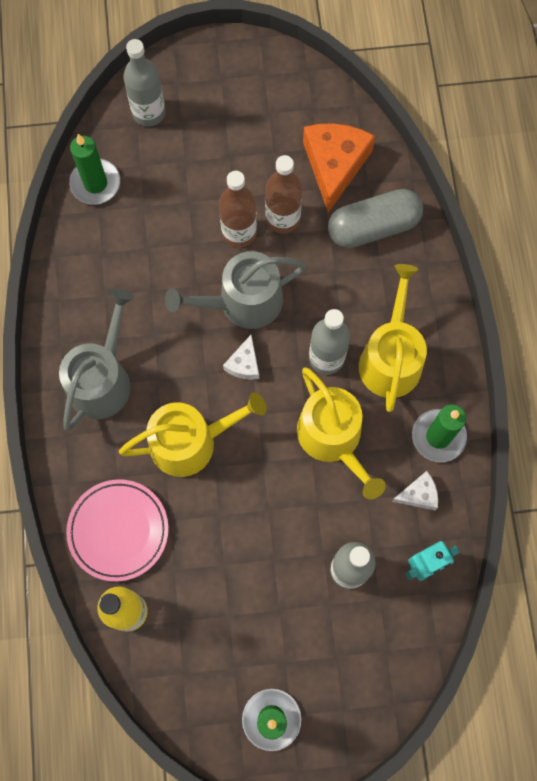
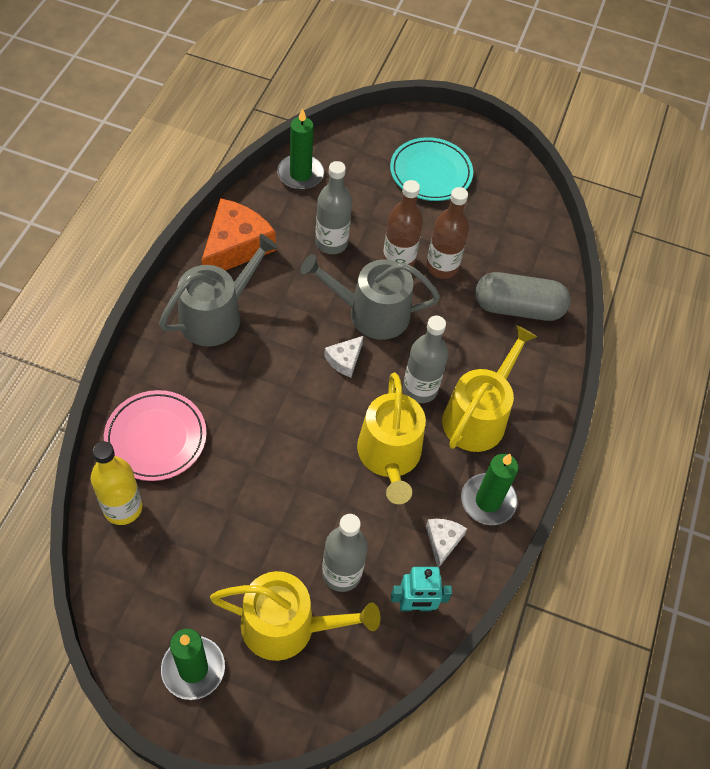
camera: 20 degrees right, 15 degrees down
(149, 113) = (374, 145): grey bottle -> grey bottle (331, 243)
(191, 442) = (262, 398): yellow watering can -> yellow watering can (288, 626)
(219, 117) = (430, 173): none -> turquoise plate
(334, 165) = (509, 248): orange cheese -> orange cheese (236, 246)
(418, 494) = (443, 541): white cheese -> white cheese turned 90 degrees counterclockwise

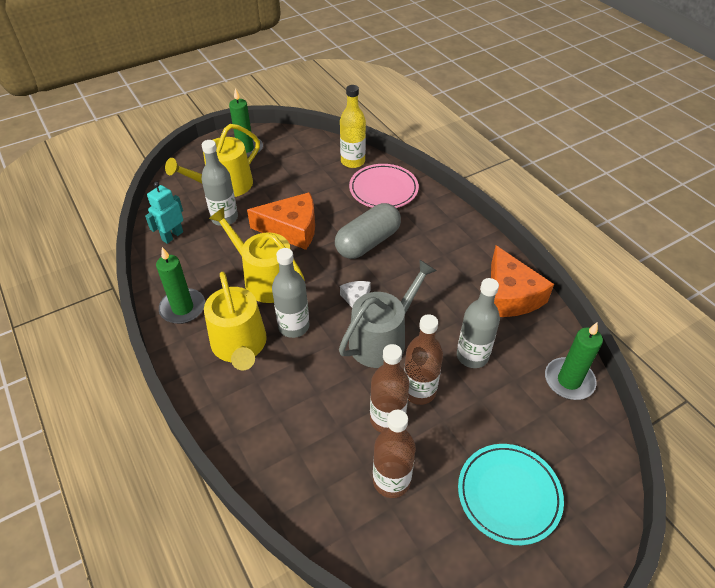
camera: 135 degrees right, 10 degrees down
(217, 315) = (452, 255): grey watering can -> none
(299, 486) = (291, 229): none -> orange cheese
(443, 541) = (188, 270): white cheese -> none
(485, 238) = (391, 481): none -> brown bottle
(518, 308) = (298, 448): grey capsule -> grey capsule (368, 242)

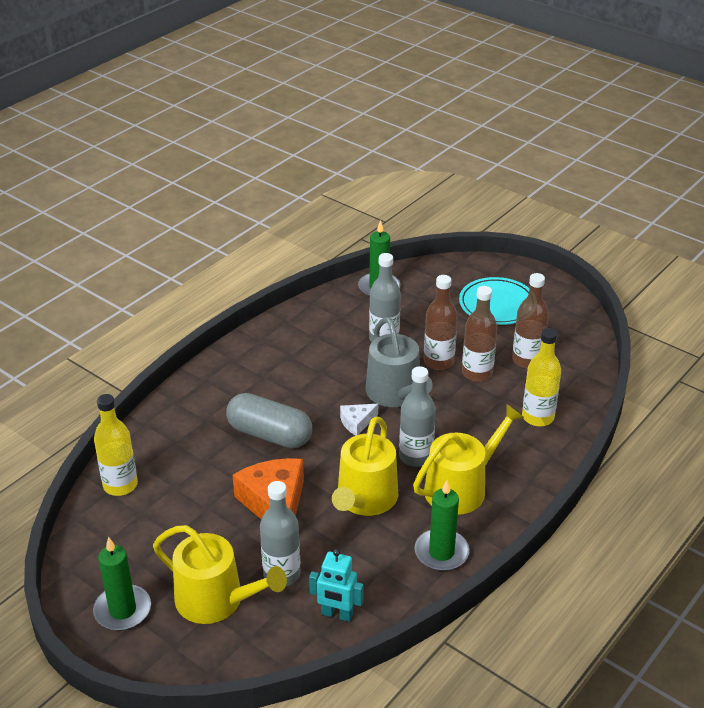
camera: 110 degrees left, 10 degrees down
(295, 448) = (538, 417): none -> yellow bottle
(383, 189) = (170, 443): pink plate -> none
(383, 339) = (396, 394): grey watering can -> grey watering can turned 135 degrees counterclockwise
(510, 295) = (300, 327): orange cheese -> none

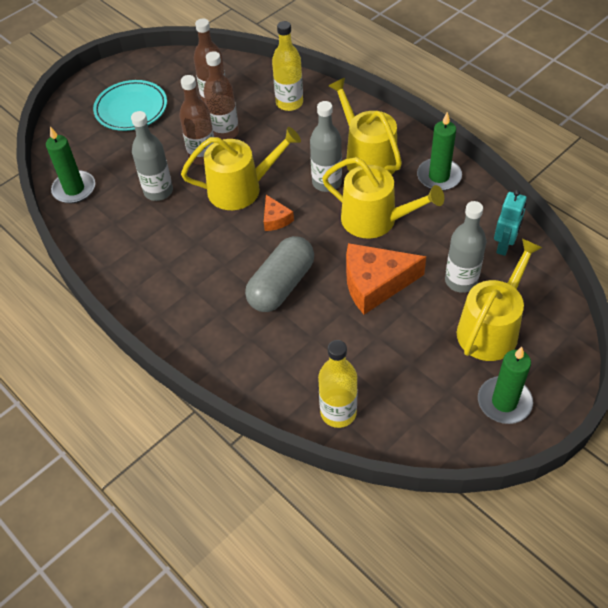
camera: 80 degrees left, 15 degrees up
(357, 422) = (275, 219): white cheese -> orange cheese
(396, 394) = (241, 189): grey watering can -> yellow watering can

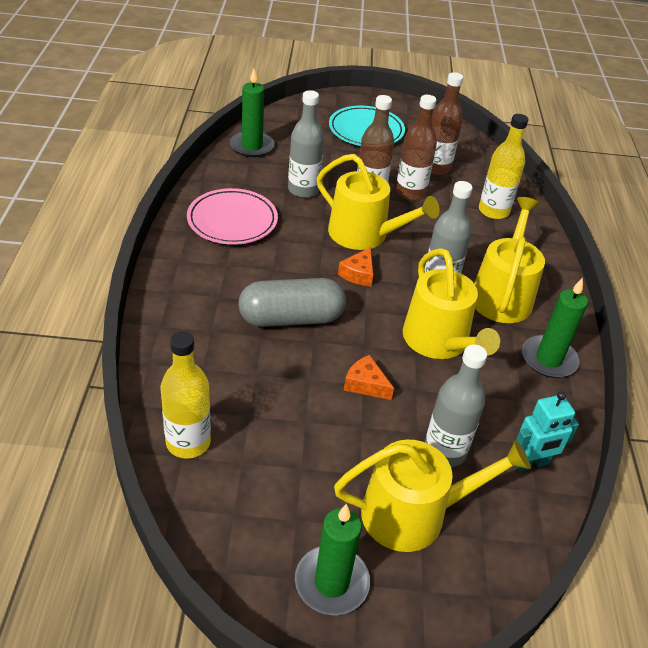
camera: 40 degrees right, 10 degrees down
(148, 256) = (232, 221): none -> pink plate
(375, 283) = (365, 384): orange cheese -> orange cheese, size x0.50

